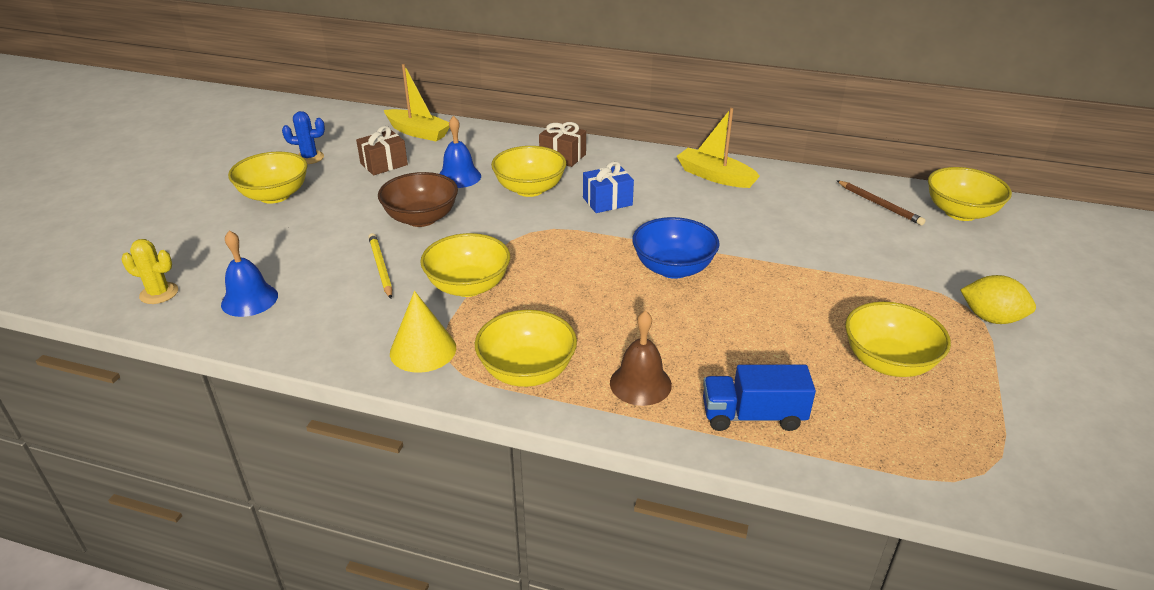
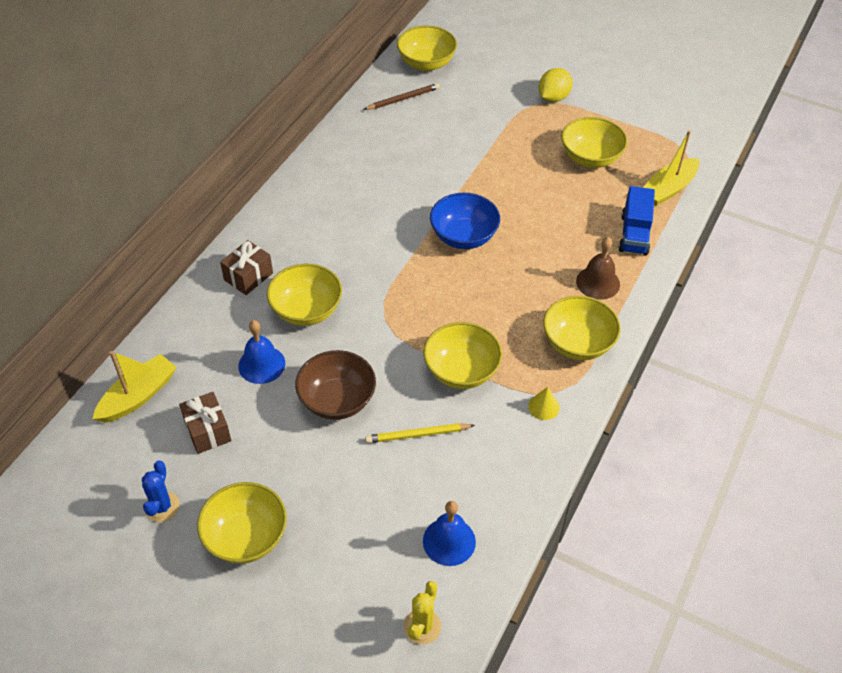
camera: 80 degrees left, 15 degrees up
(423, 350) = (544, 407): yellow cone -> yellow cone, size x0.58
(607, 201) = (347, 258): blue gift -> none
(714, 176) = (326, 179): yellow boat -> yellow boat (668, 189)

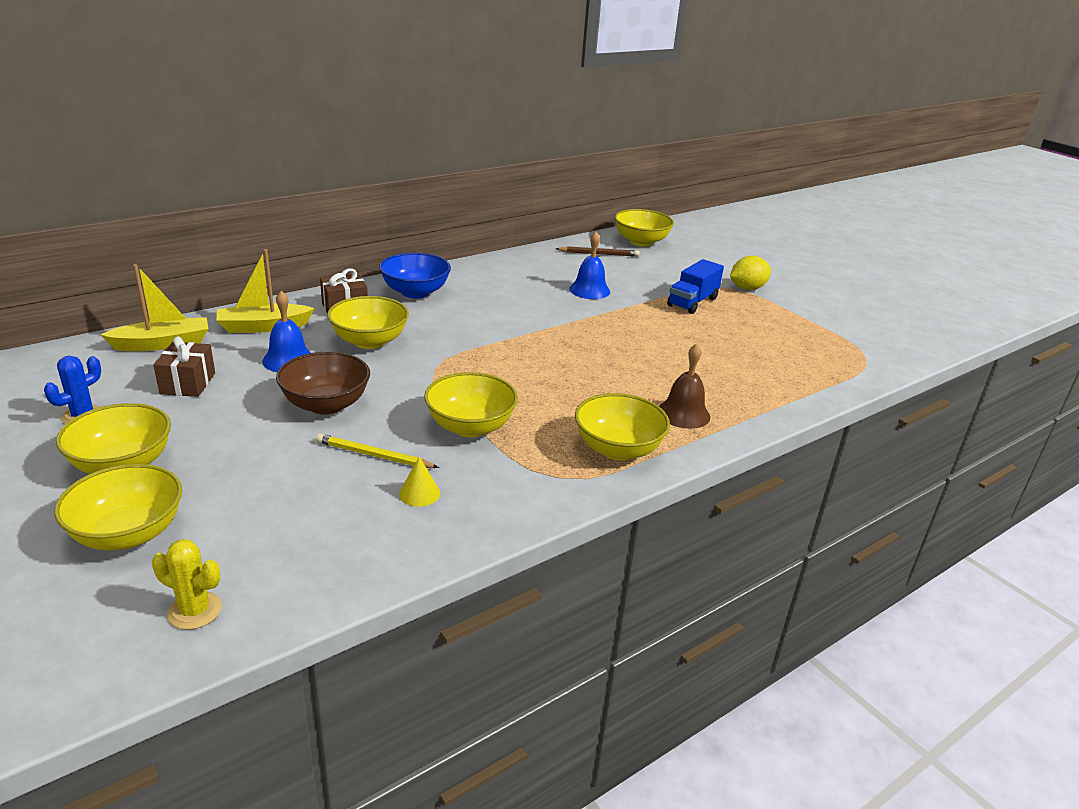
camera: 25 degrees right, 20 degrees down
(422, 626) = (195, 611): yellow cactus -> yellow cactus turned 60 degrees clockwise
(449, 541) = (309, 550): blue bell -> blue bell (589, 290)
(463, 236) = (570, 342): blue bowl -> blue bowl (415, 292)
(544, 407) = (531, 483): yellow cone -> yellow cone (419, 493)
(590, 158) = (753, 332): yellow bowl -> yellow bowl (128, 534)
(634, 234) = (757, 393): blue truck -> blue truck (692, 302)
(668, 189) = (825, 375): yellow boat -> yellow boat (263, 327)

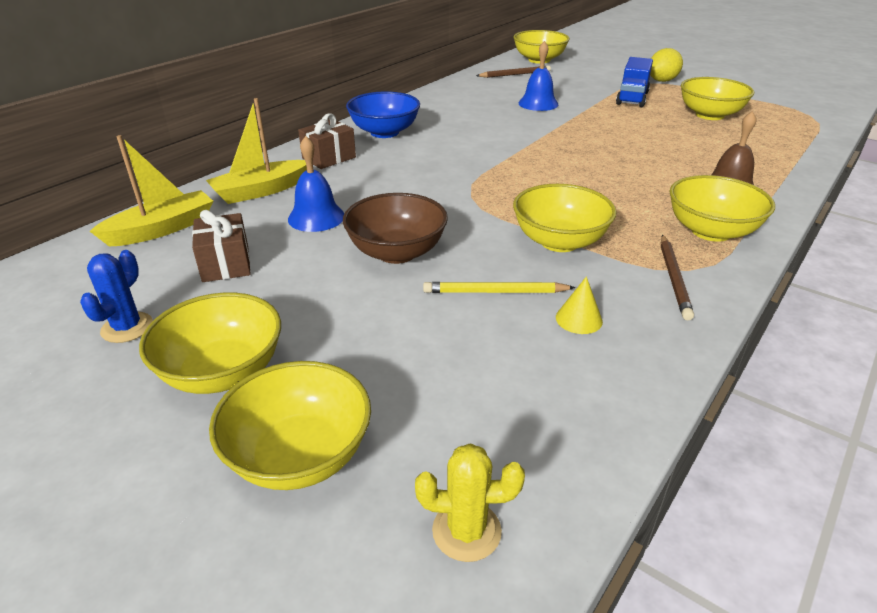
camera: 15 degrees left, 5 degrees up
(369, 341) = (383, 183): yellow bowl -> yellow bowl (709, 115)
(536, 481) = (673, 278): none -> brown pencil

